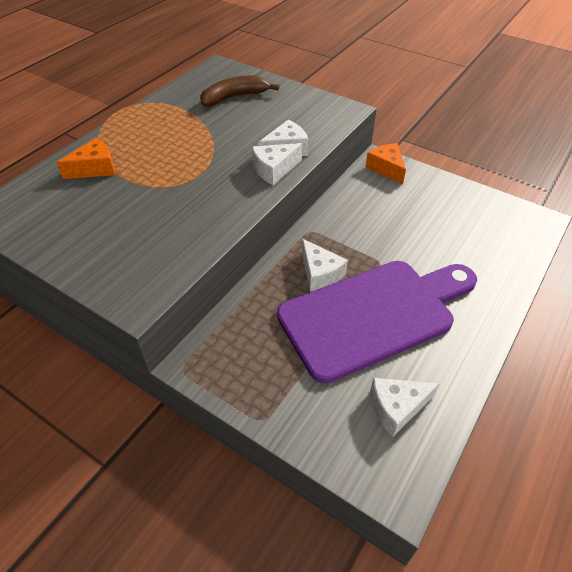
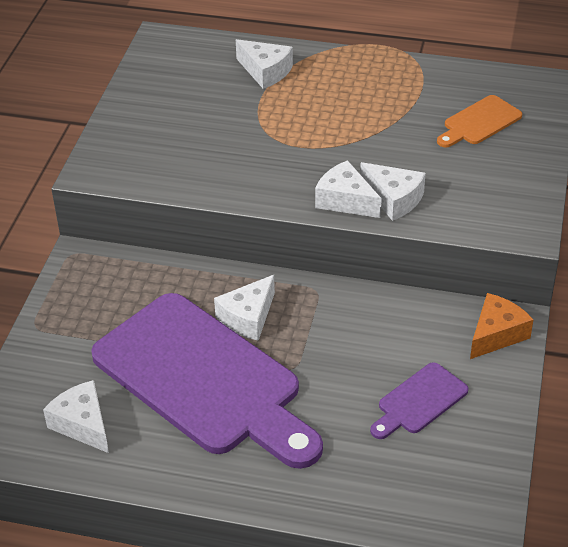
camera: 70 degrees right, 5 degrees down
(95, 168) = (265, 71): orange cheese -> white cheese
(235, 97) = (479, 122): brown banana -> orange cutting board
(431, 214) = (419, 401): none -> purple cutting board

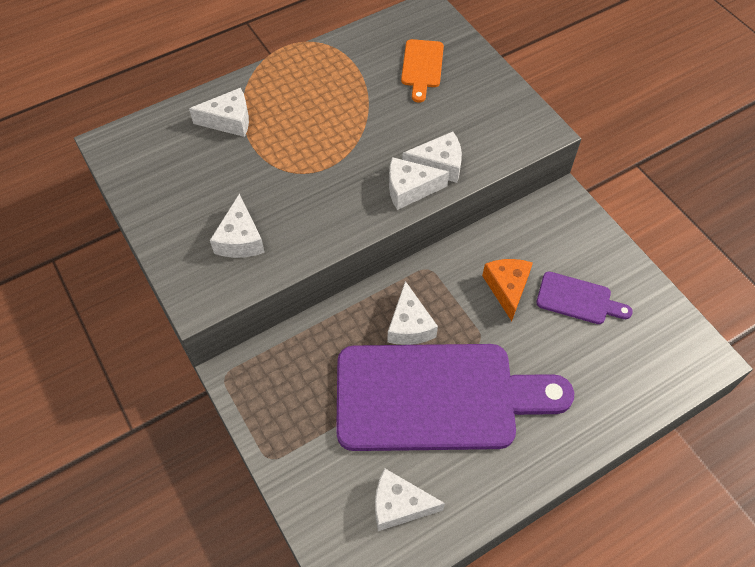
camera: 45 degrees left, 15 degrees up
(170, 152) = (240, 239): none -> white cheese
(419, 401) = (578, 299): purple cutting board -> purple cutting board turned 75 degrees counterclockwise
(496, 334) = (565, 216): orange cheese -> orange cheese (507, 288)

